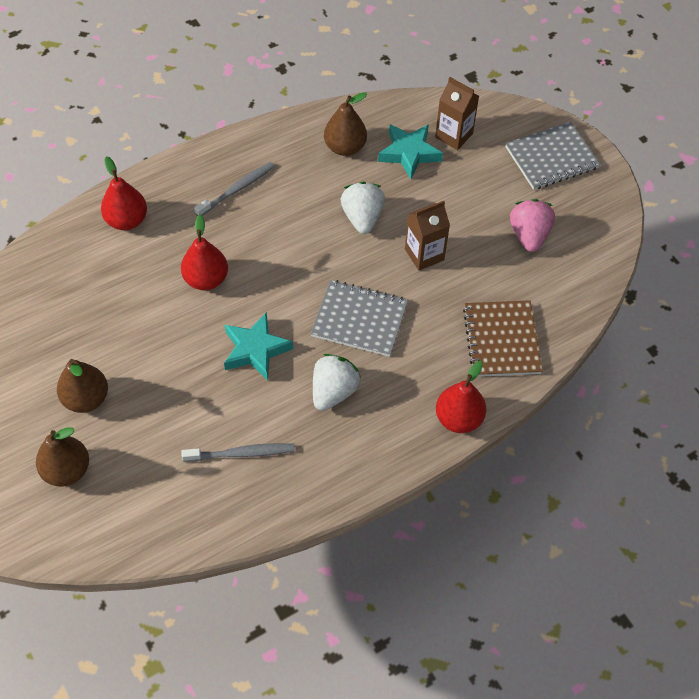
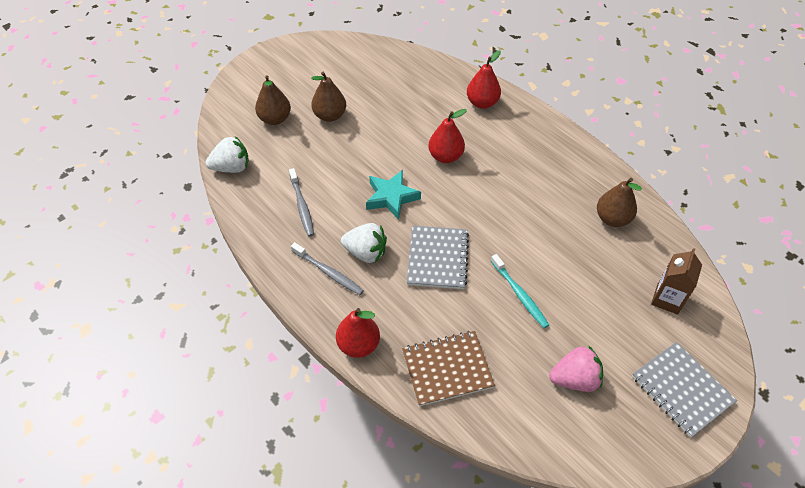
camera: 80 degrees right, 5 degrees down
(237, 189) = (537, 157): grey toothbrush -> grey toothbrush (328, 272)
(362, 218) = (542, 243): white strawberry -> white strawberry (232, 167)
(409, 153) = (628, 267): turquoise star -> none
(424, 254) = (520, 295): brown carton -> turquoise toothbrush

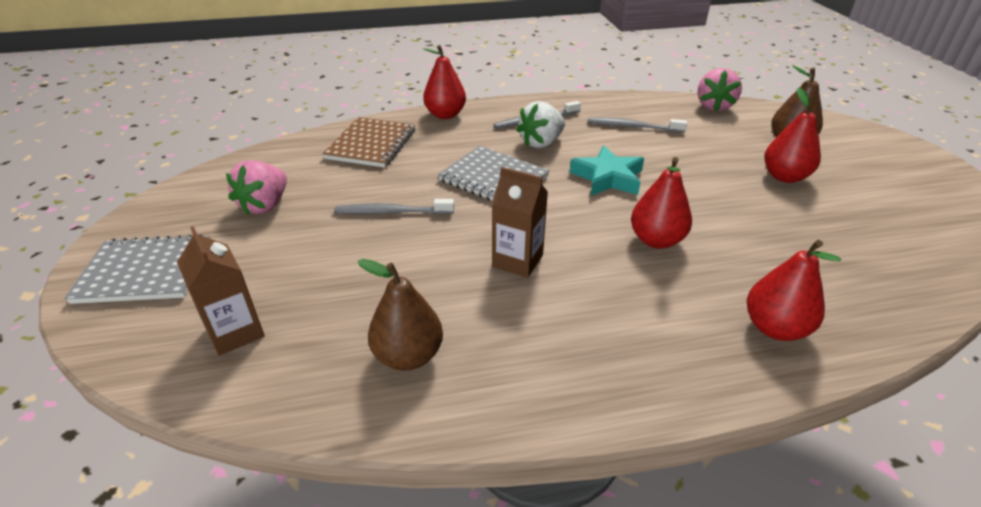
camera: 120 degrees right, 15 degrees down
(232, 167) = (714, 106): white strawberry -> pink strawberry
(330, 116) = (784, 177): brown pear -> red pear
(512, 208) = (517, 261): none -> brown carton
(520, 295) = (391, 212): turquoise toothbrush -> grey toothbrush

